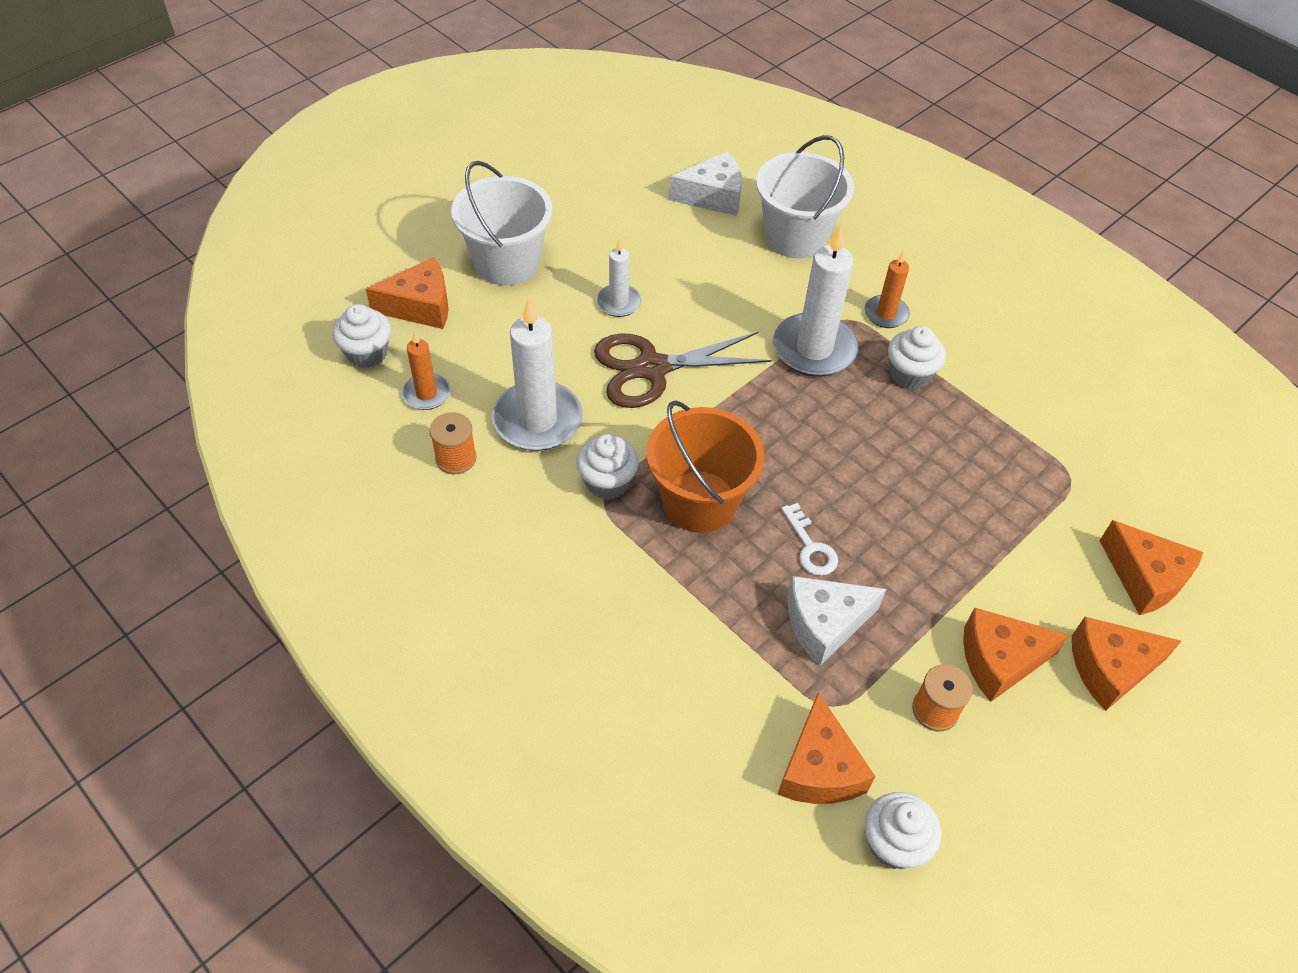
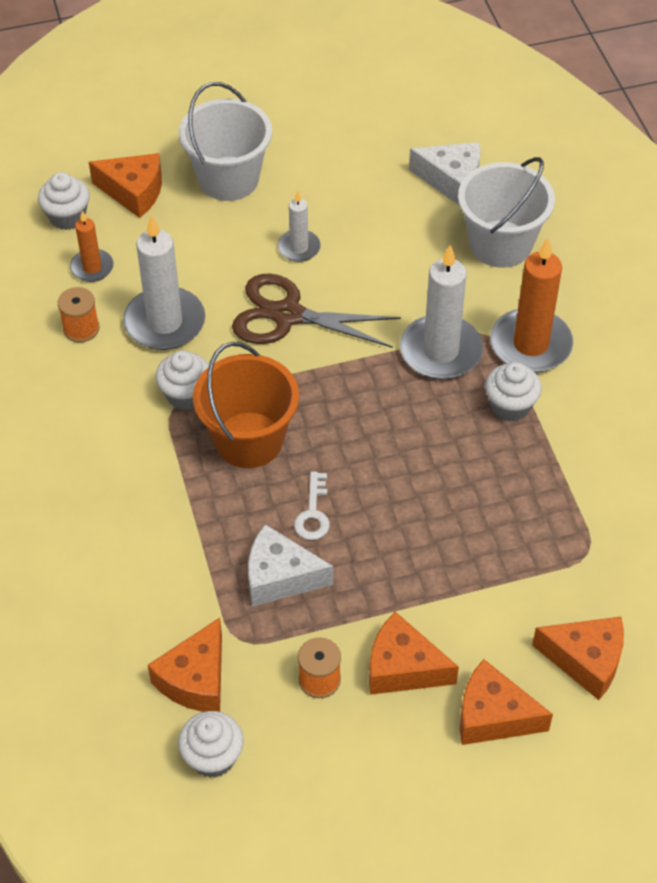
camera: 30 degrees right, 0 degrees up
(886, 314) = (530, 344): orange candle -> orange candle, size x1.84
(1145, 578) = (586, 660): orange cheese -> orange cheese turned 60 degrees counterclockwise

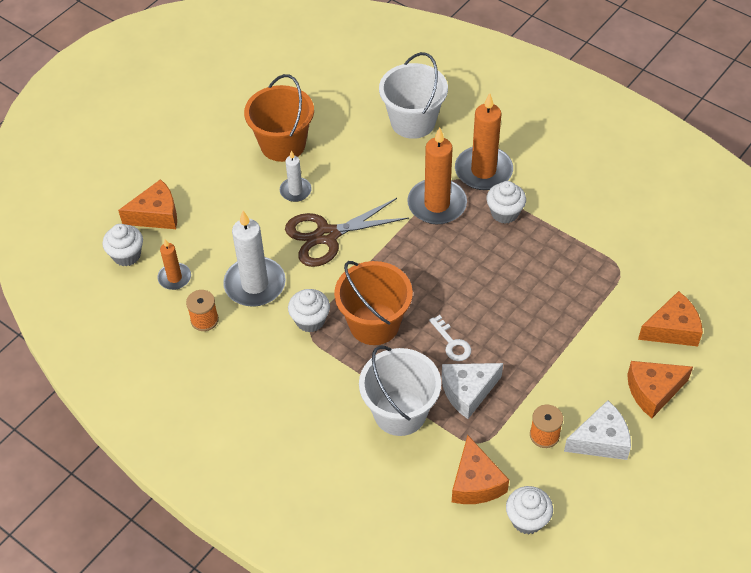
camera: 35 degrees left, 0 degrees up
(228, 179) = (211, 173): white bucket -> white bucket (400, 412)
(332, 190) = (283, 144): none -> orange bucket
(403, 667) = (582, 397): orange cheese -> none
(441, 351) = (437, 204): white candle -> orange candle
(451, 180) = (349, 99): white cheese -> white cheese (601, 440)

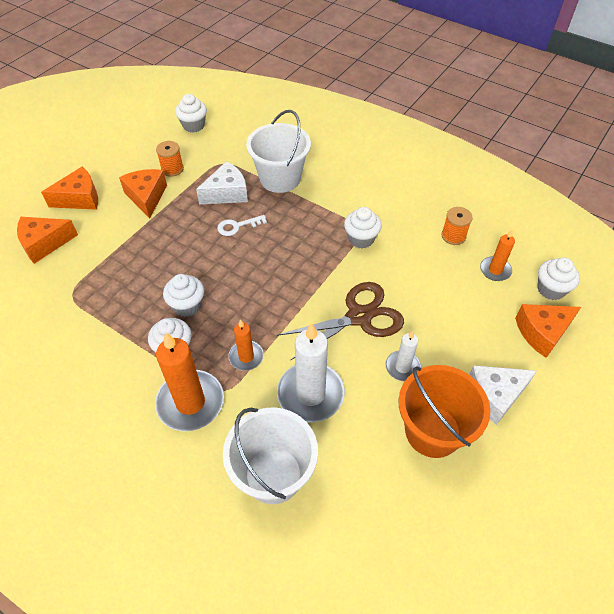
camera: 175 degrees right, 0 degrees up
(255, 284) = (418, 267): white candle -> white candle (310, 394)
(374, 324) = (304, 238): orange bucket -> none
(437, 204) = (246, 357): orange candle -> orange candle, size x0.54
(452, 343) = (237, 226): white key -> white key turned 75 degrees counterclockwise
(475, 482) = (226, 142): orange cheese -> orange cheese (146, 197)
(498, 253) = (187, 305): none -> white cupcake
(601, 440) = (131, 167): white cheese -> white cheese (495, 396)

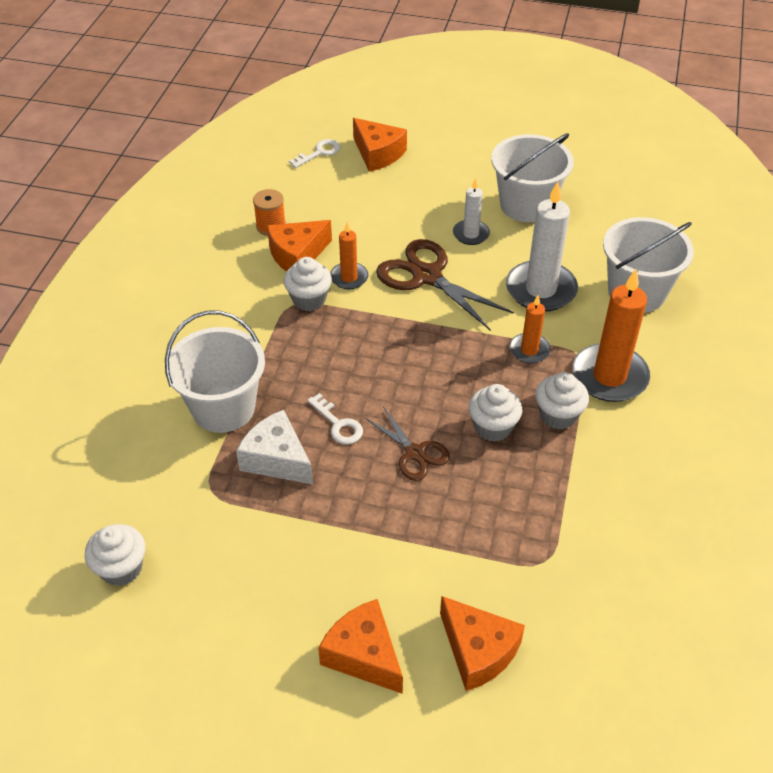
camera: 110 degrees left, 5 degrees down
(146, 197) = (323, 558): orange cheese -> orange cheese (297, 255)
(172, 169) = (246, 551): orange spool -> none
(192, 257) = (415, 453): none -> brown scissors
(432, 431) = (526, 205): orange bucket -> white bucket
(495, 270) = (310, 190): orange candle -> orange candle (349, 277)
(495, 396) = (466, 174): white cheese -> none
(551, 289) = (319, 153): white cupcake -> white key

